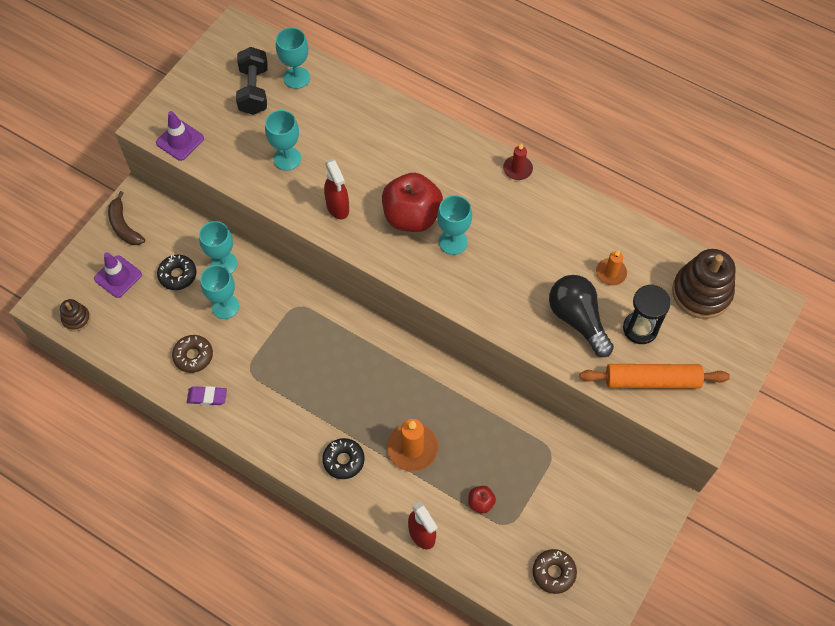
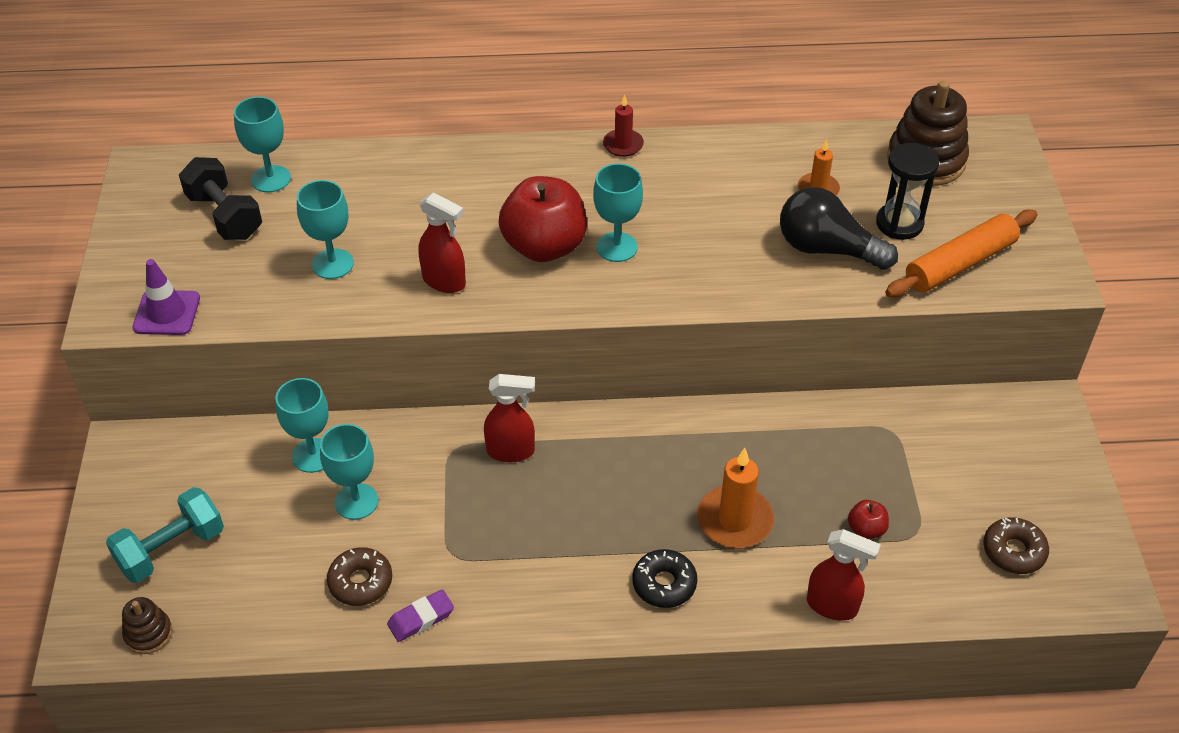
camera: 35 degrees left, 15 degrees down
(118, 276) = (171, 549): purple traffic cone -> turquoise dumbbell
(124, 226) = (132, 486): brown banana -> none
(178, 275) = (259, 501): black donut -> none
(326, 327) = (511, 451): none -> red spray bottle

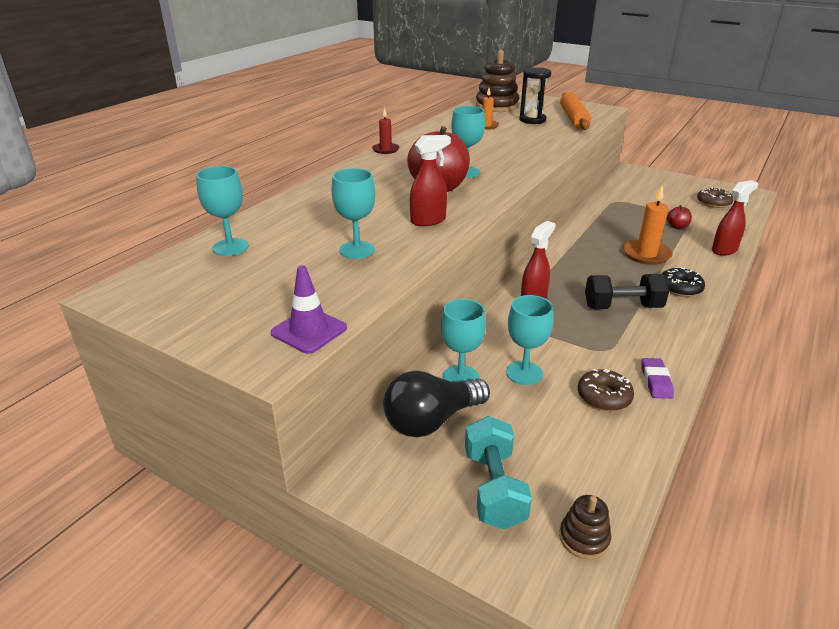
camera: 55 degrees left, 15 degrees down
(225, 216) = (238, 275): black dumbbell -> black dumbbell (622, 307)
(826, 249) = (531, 135): black light bulb -> black light bulb (431, 421)

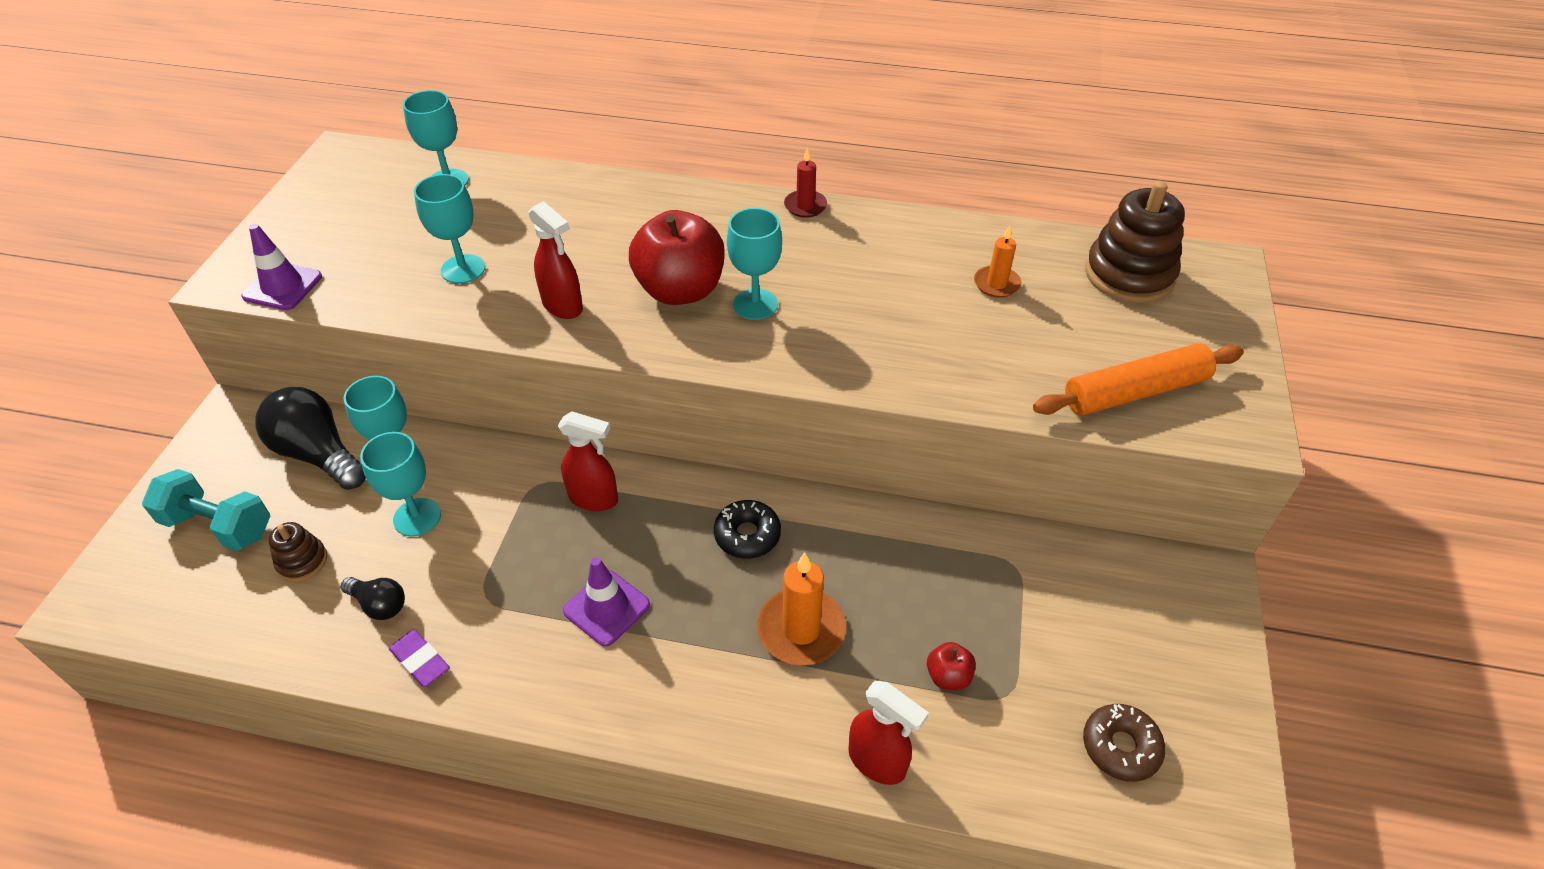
camera: 70 degrees right, 15 degrees up
(494, 488) = (218, 526): turquoise dumbbell -> turquoise dumbbell turned 45 degrees clockwise
(532, 120) = (1077, 335): black hourglass -> none
(584, 538) = (149, 609): brown stacking toy -> brown stacking toy (302, 561)
(604, 396) = (379, 605): brown donut -> black light bulb
(622, 307) = (606, 608): black dumbbell -> purple traffic cone
(656, 381) = (420, 661): purple eraser -> purple eraser turned 60 degrees clockwise
(680, 288) = (694, 686): black donut -> black donut (747, 535)

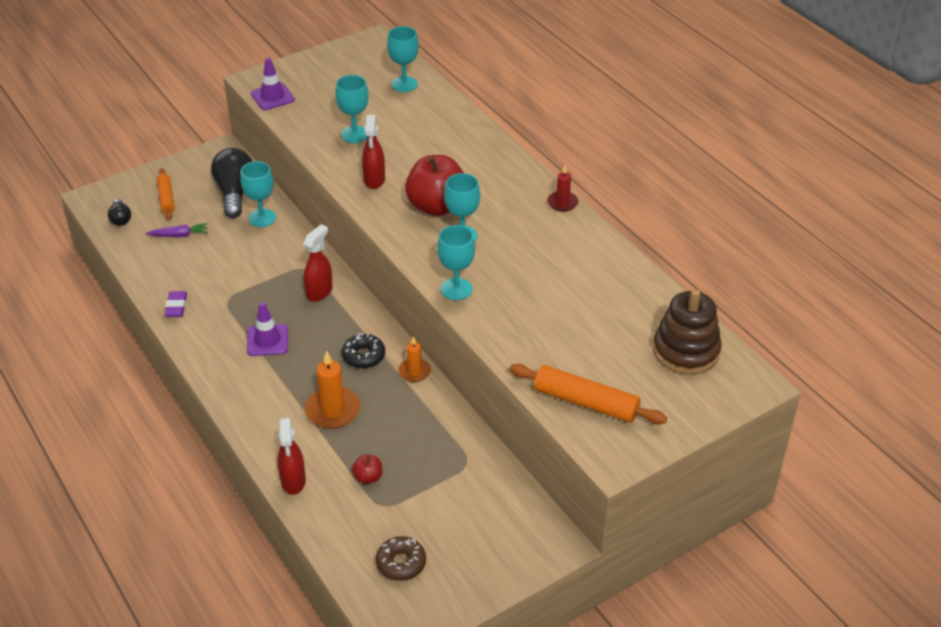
camera: 45 degrees right, 5 degrees down
(218, 526) = (166, 198): turquoise dumbbell -> orange rolling pin
(302, 561) = (179, 235): brown stacking toy -> purple carrot
(379, 605) = (187, 274): black light bulb -> black light bulb (120, 219)
(417, 517) = (241, 248): turquoise goblet -> turquoise goblet (456, 289)
(594, 499) = (319, 292): red spray bottle -> red spray bottle turned 120 degrees counterclockwise
(996, 284) = (601, 306): orange candle -> orange candle (414, 371)

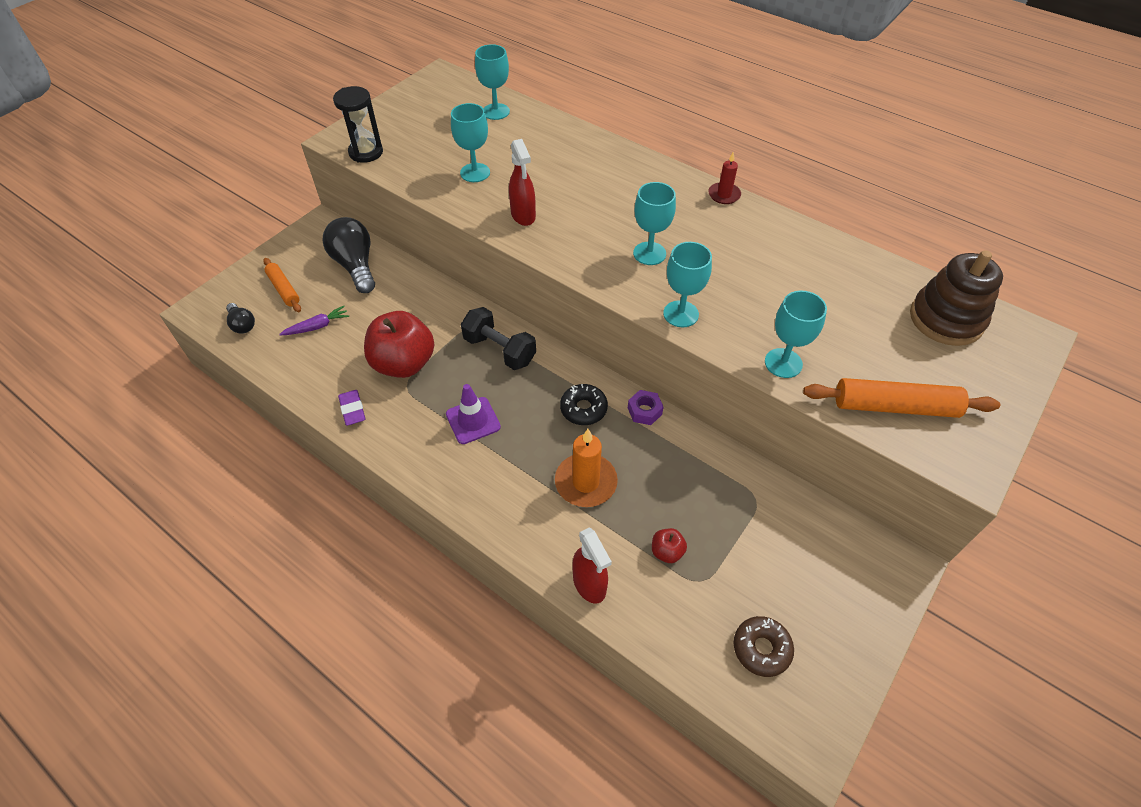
camera: 20 degrees left, 10 degrees up
(262, 218) = (398, 285): turquoise goblet -> turquoise goblet (783, 363)
(272, 97) = (366, 152): purple traffic cone -> black hourglass
(319, 292) = (500, 350): red spray bottle -> black dumbbell
(414, 371) = (644, 411): orange candle -> purple nut
(437, 206) = (604, 228): red apple -> red apple (404, 363)

